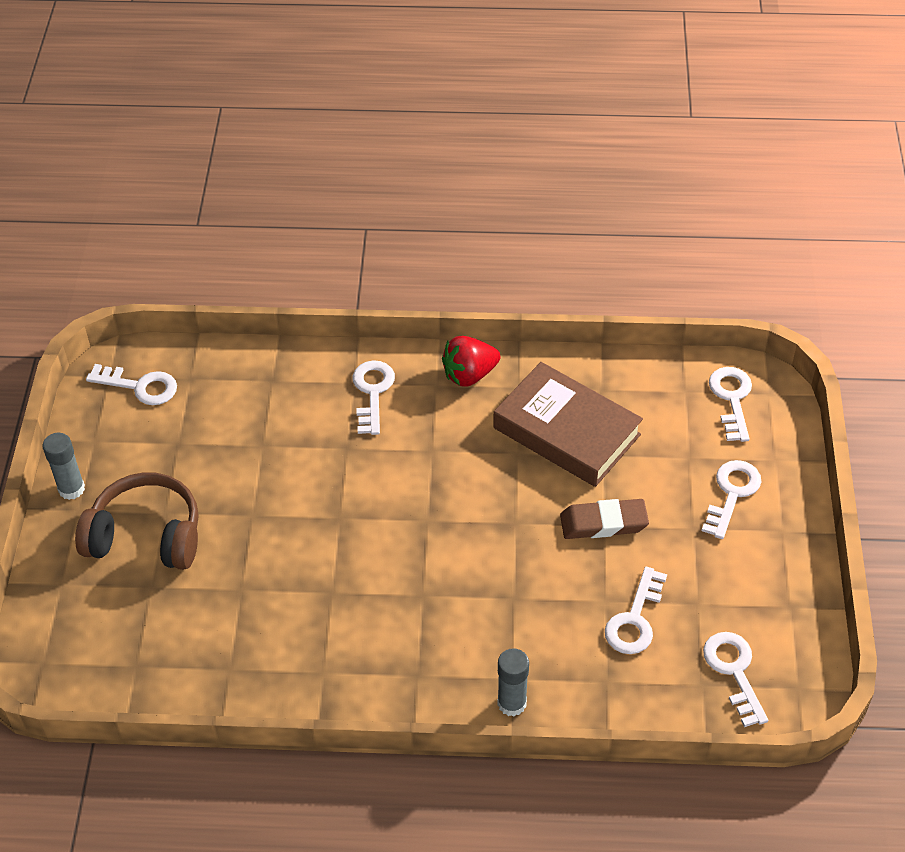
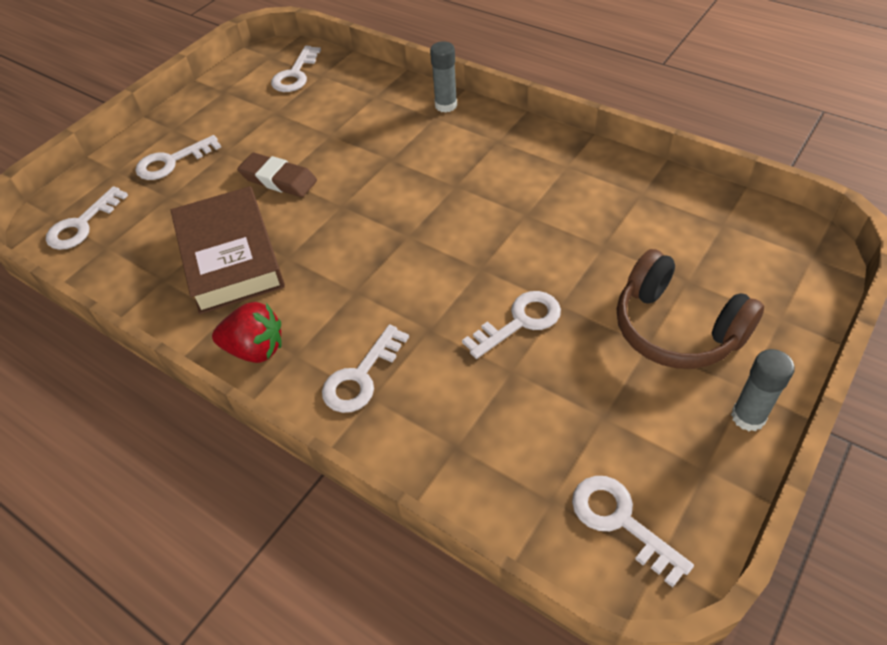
camera: 145 degrees left, 0 degrees up
(635, 619) = (322, 118): white key -> white key (520, 322)

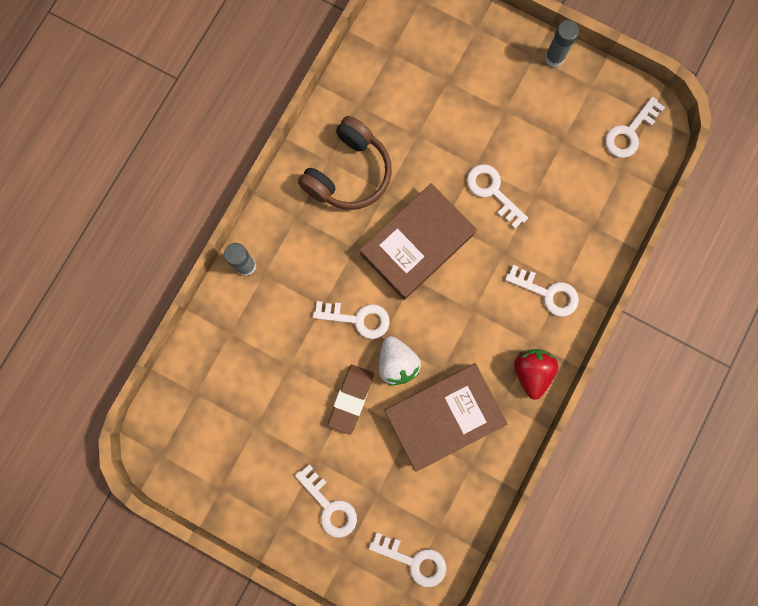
camera: 100 degrees left, 30 degrees up
(295, 74) = (193, 420): white key -> white key (358, 319)
(307, 218) = (397, 363): none -> white strawberry
(452, 240) = (417, 244): none -> brown book
(676, 328) = (490, 92): brown headphones -> brown headphones (348, 173)

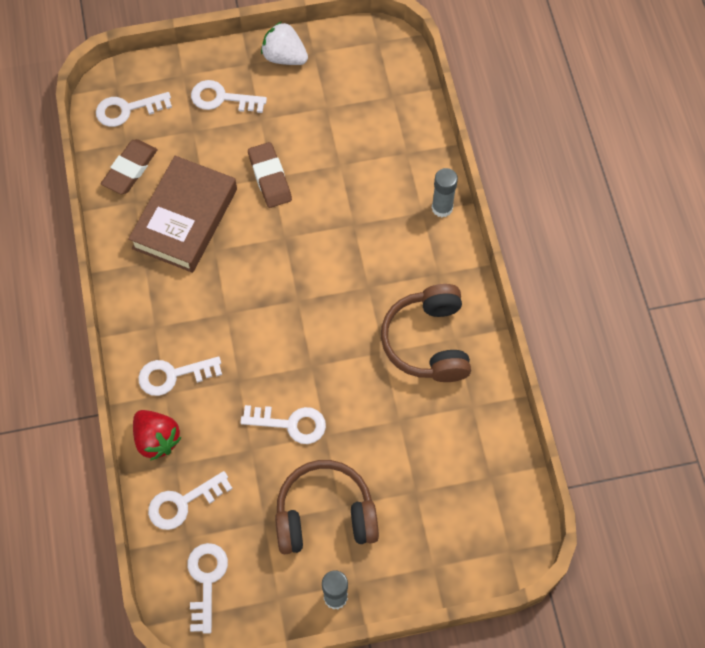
camera: 140 degrees right, 15 degrees down
(358, 319) = (316, 236): white key -> white key (183, 503)
(397, 363) = (255, 228): white strawberry -> white strawberry (284, 57)
(417, 244) = (318, 329): brown book -> none
(453, 498) = (130, 169): none -> brown eraser
(519, 113) = (325, 515): none -> brown headphones
(531, 372) = (138, 303): red strawberry -> red strawberry (157, 439)

